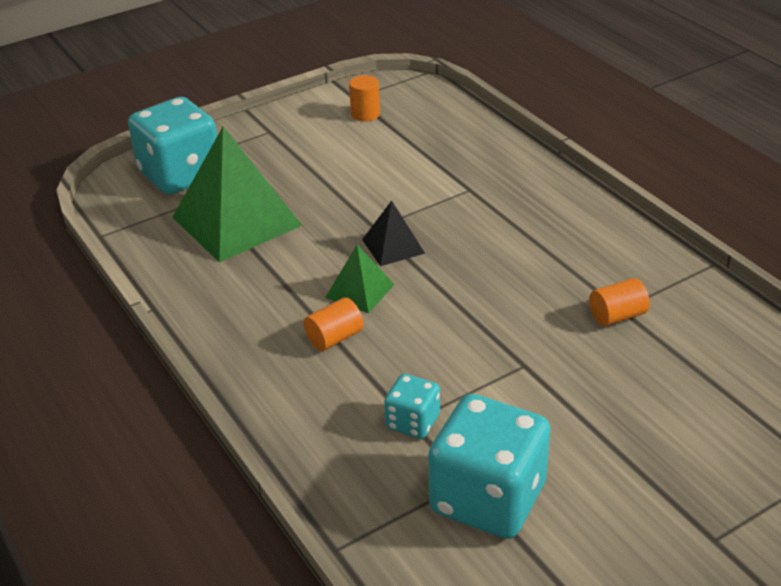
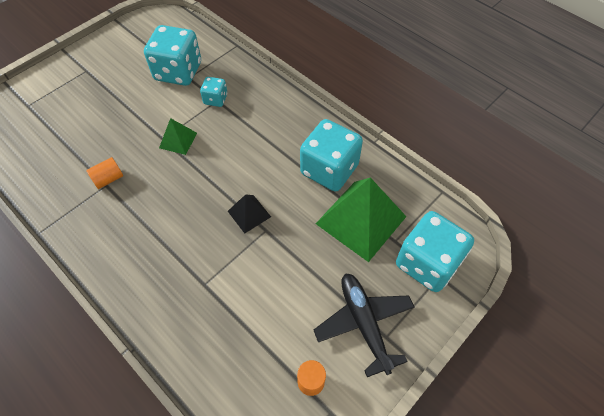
camera: 165 degrees right, 20 degrees up
(249, 281) = (329, 169): none -> turquoise dice
(288, 141) = (363, 323): none -> black plane
(334, 338) = (266, 139): orange cylinder -> none
(359, 291) = (261, 173): green pyramid -> green pyramid (178, 140)

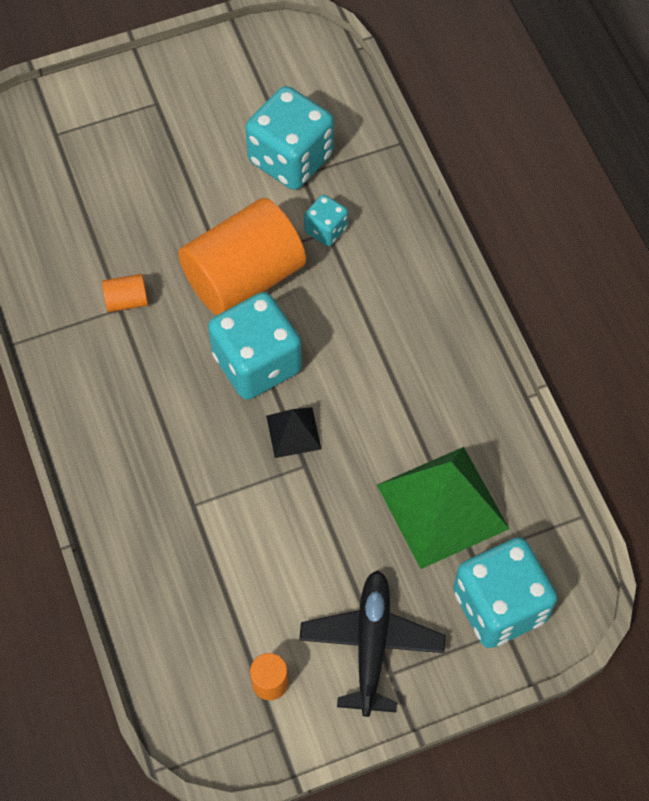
camera: 25 degrees right, 5 degrees up
(178, 140) = (244, 277): green pyramid -> orange cylinder
(329, 169) = (437, 413): turquoise dice -> turquoise dice (257, 363)

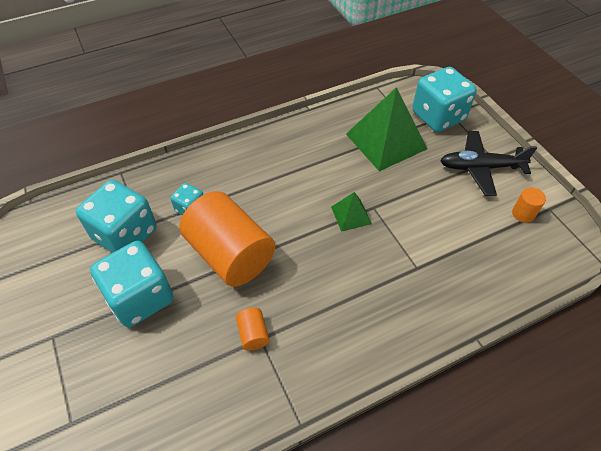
camera: 95 degrees left, 10 degrees down
(257, 363) = (301, 240): turquoise dice -> turquoise dice (140, 297)
(293, 432) = (351, 215): black pyramid -> green pyramid

